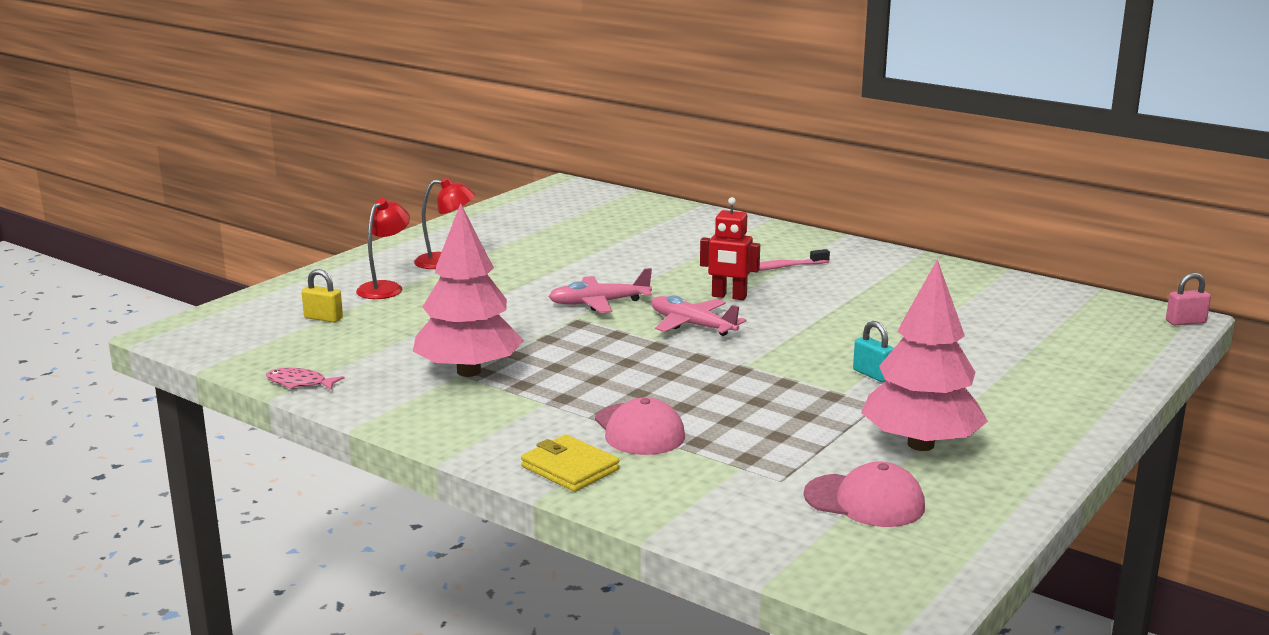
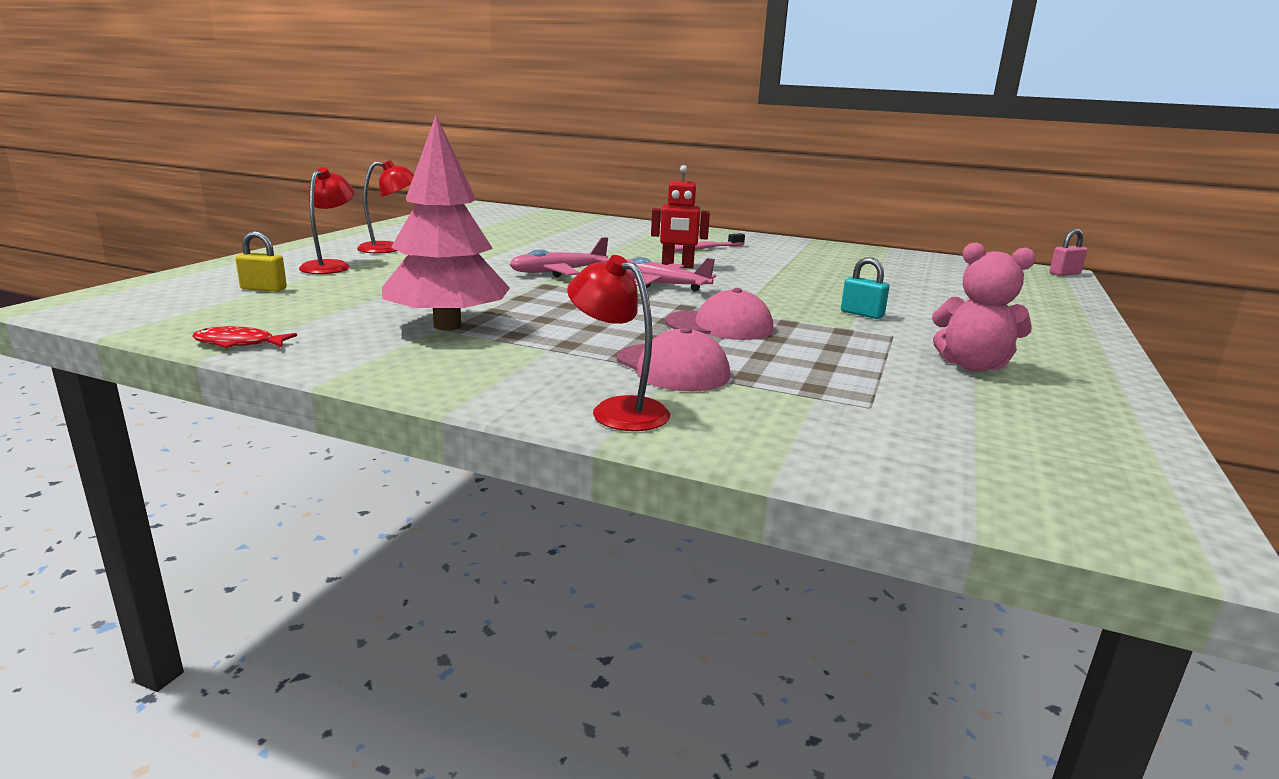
camera: 15 degrees left, 0 degrees up
(299, 383) = (238, 343): pink fish -> red fish
(570, 468) = (618, 410): yellow wallet -> red lamp
(865, 501) = (981, 421): pink cap -> pink cap (719, 326)
(921, 444) = (972, 366): pink tree -> pink teddy bear

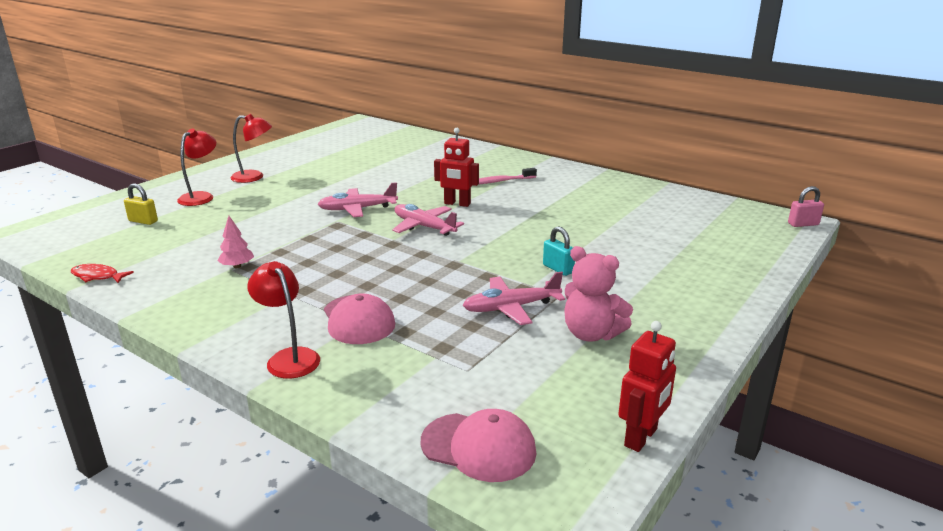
camera: 15 degrees right, 5 degrees up
(447, 326) = (237, 266): pink tree -> pink tree, size x0.40
(719, 326) = (431, 276): pink cap -> pink cap (479, 447)
(851, 348) = (511, 308): none -> pink plane
(1157, 454) = (641, 437): none -> red robot

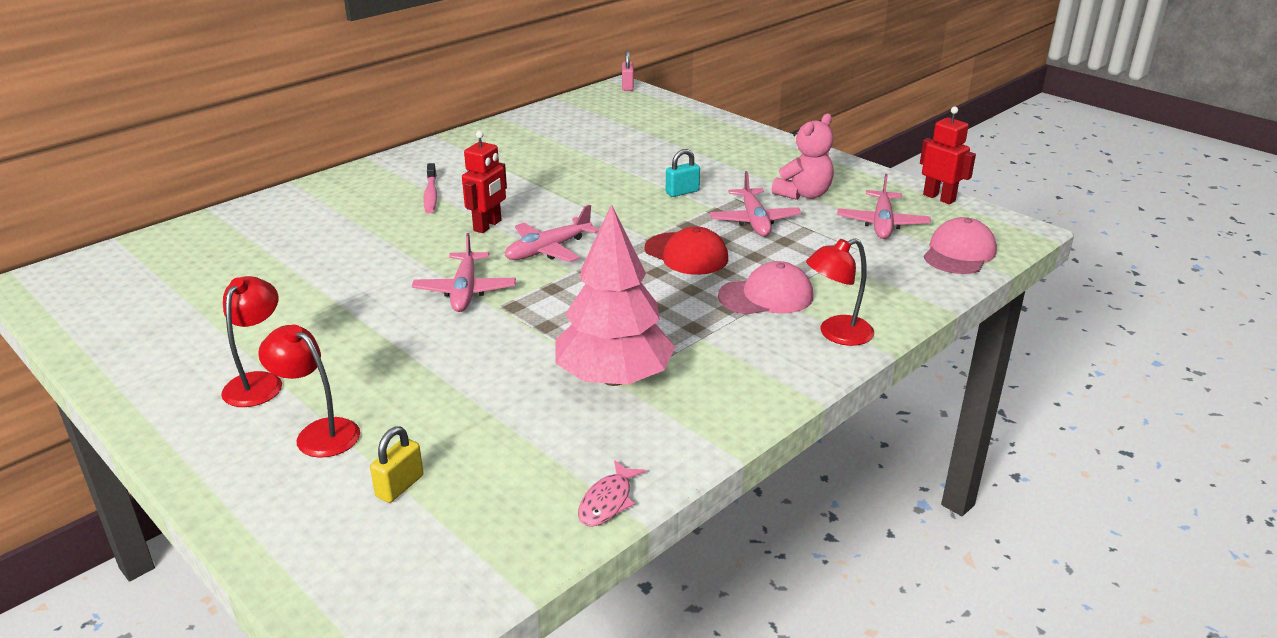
camera: 80 degrees left, 5 degrees up
(97, 276) = (607, 501): red fish -> pink fish
(237, 266) = (614, 378): pink tree -> pink tree, size x2.50
(431, 279) = (686, 254): none -> red cap
(539, 387) = (882, 223): none -> pink plane

